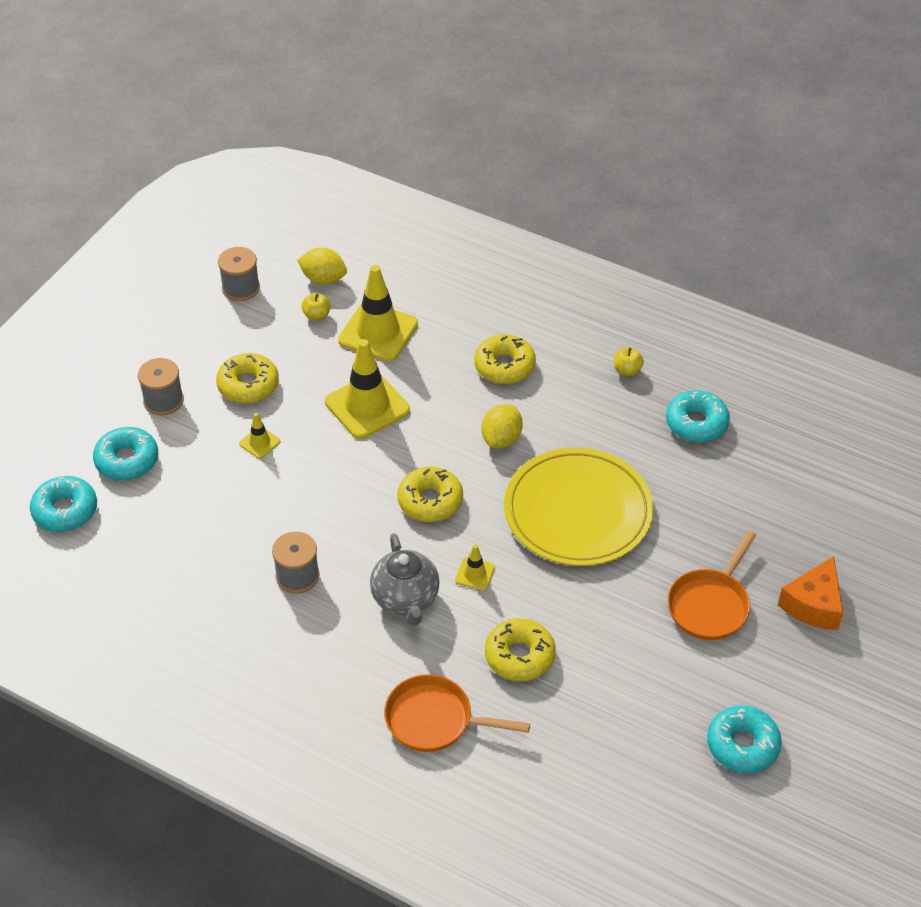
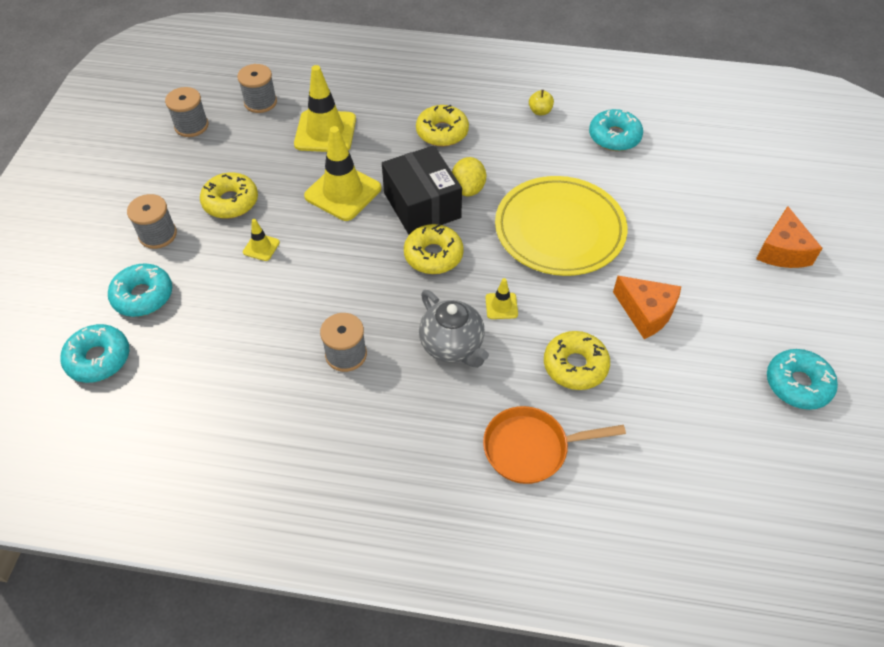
camera: 20 degrees left, 5 degrees up
(317, 315) = (267, 131): yellow apple -> none
(323, 279) = (260, 102): yellow lemon -> grey spool
(444, 443) = (422, 205): none -> black box
(623, 625) = (646, 312): none -> orange cheese
(710, 605) = (705, 274): orange pan -> none

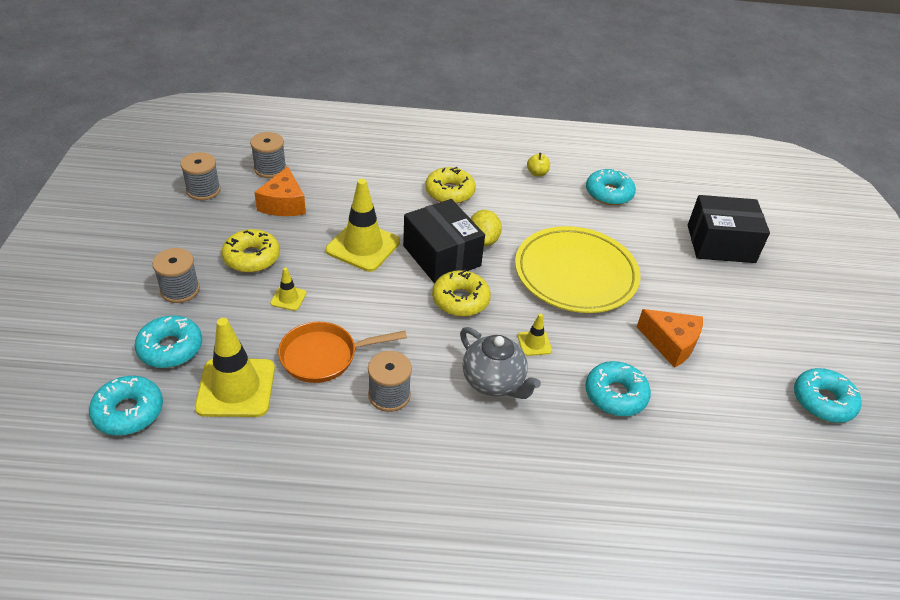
camera: 10 degrees left, 10 degrees down
(325, 132) = (337, 193): yellow traffic cone -> yellow traffic cone (236, 388)
(531, 448) = (589, 475): orange pan -> orange pan (324, 356)
(575, 366) = (615, 395): yellow donut -> turquoise donut
(727, 199) = (720, 244): none -> black box
(782, 251) = (780, 285): orange cheese -> orange cheese (283, 204)

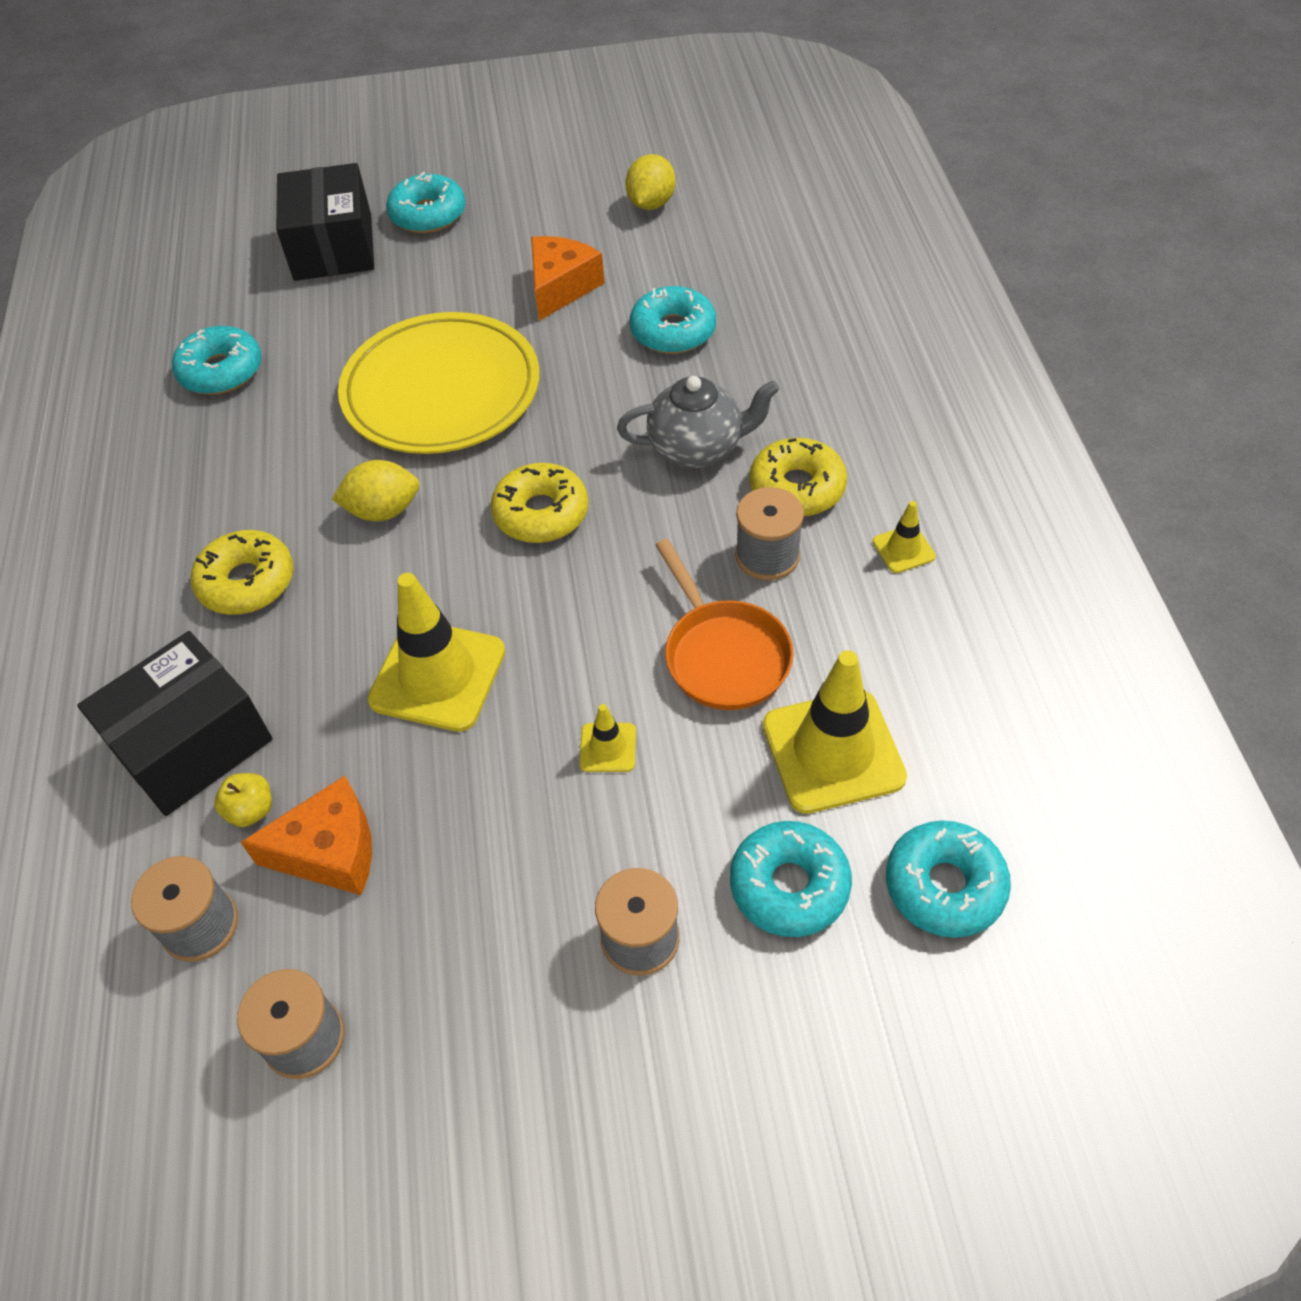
camera: 95 degrees left, 10 degrees up
(252, 257) = (514, 847): yellow donut -> yellow donut (797, 488)
(442, 256) = (437, 557): black box -> black box (192, 744)
(494, 382) = (697, 448): grey teapot -> grey teapot turned 45 degrees clockwise
(534, 343) = (607, 417): yellow traffic cone -> yellow traffic cone (903, 549)
(537, 173) = (169, 467): yellow apple -> yellow apple (251, 810)
(773, 414) = (651, 204): none -> yellow lemon
(823, 401) = (615, 168): turquoise donut -> turquoise donut (428, 215)

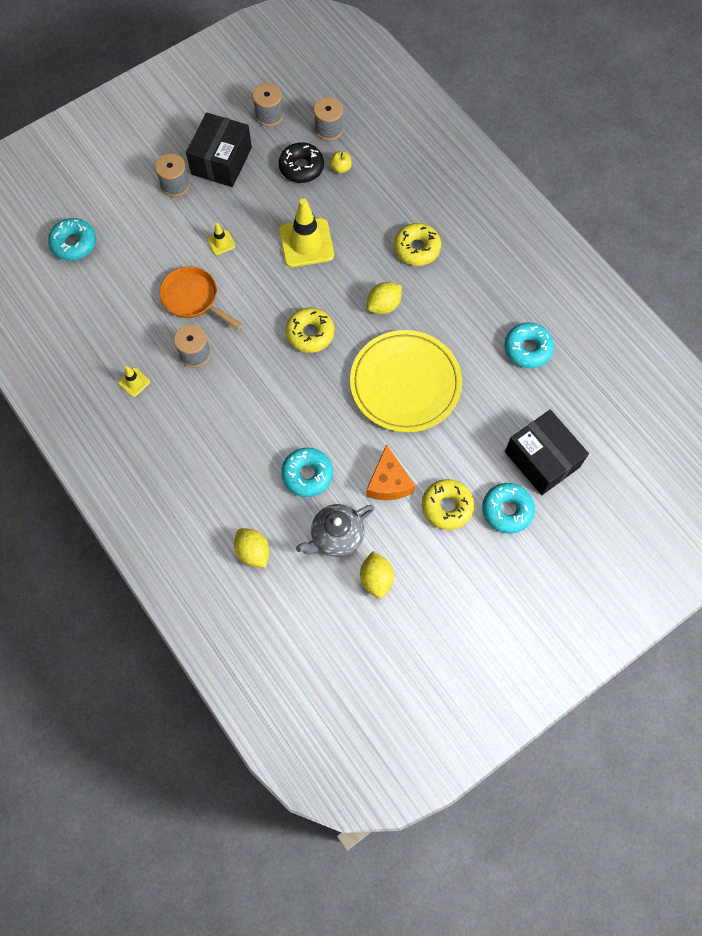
camera: 150 degrees right, 15 degrees up
(192, 744) = (383, 180): black box -> black box (221, 161)
(330, 851) = (301, 167): orange cheese -> black donut
(697, 448) = (255, 400): grey teapot -> grey teapot (336, 536)
(789, 886) = (130, 221): turquoise donut -> none
(797, 488) = (196, 397): yellow donut -> yellow donut (447, 507)
(804, 274) = (253, 552): none -> yellow lemon
(833, 751) = (132, 276): yellow traffic cone -> none

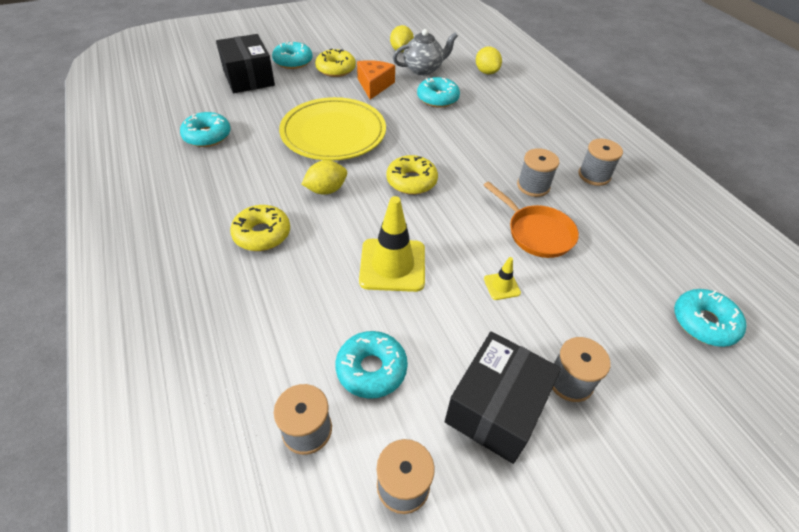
camera: 170 degrees left, 20 degrees down
(134, 382) = (594, 175): yellow traffic cone -> grey spool
(301, 167) = (371, 369): black donut -> turquoise donut
(341, 168) = (313, 355): yellow apple -> none

